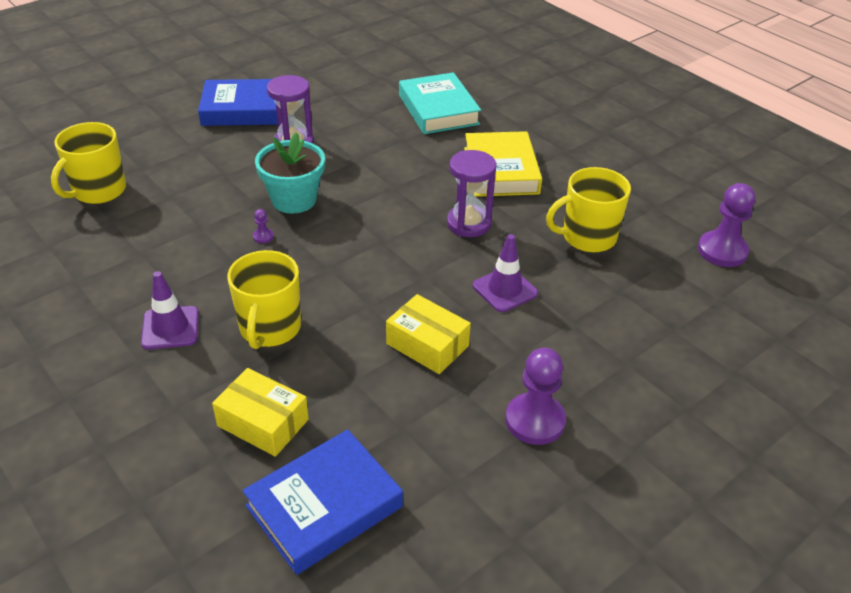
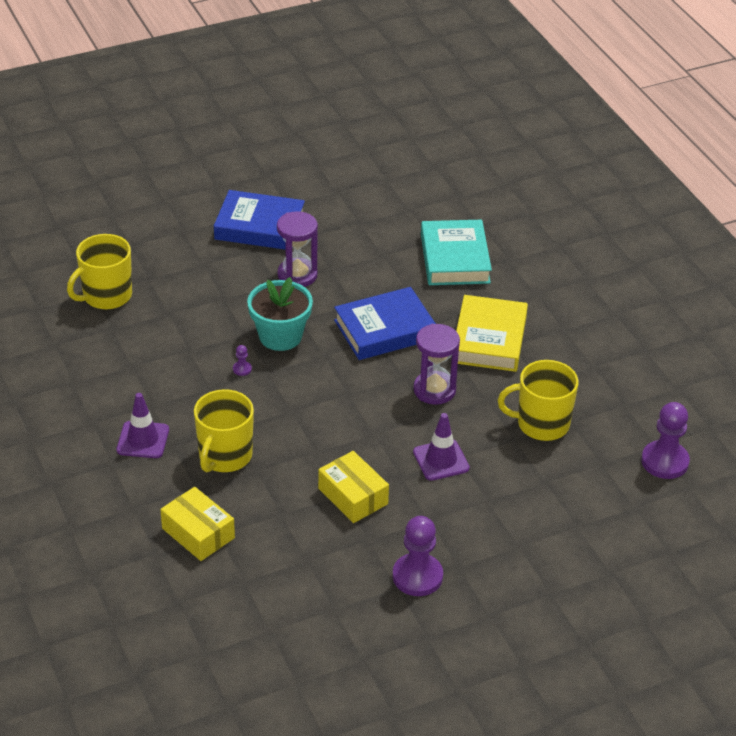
camera: 15 degrees right, 0 degrees up
(324, 506) = (227, 605): blue book -> blue book (384, 329)

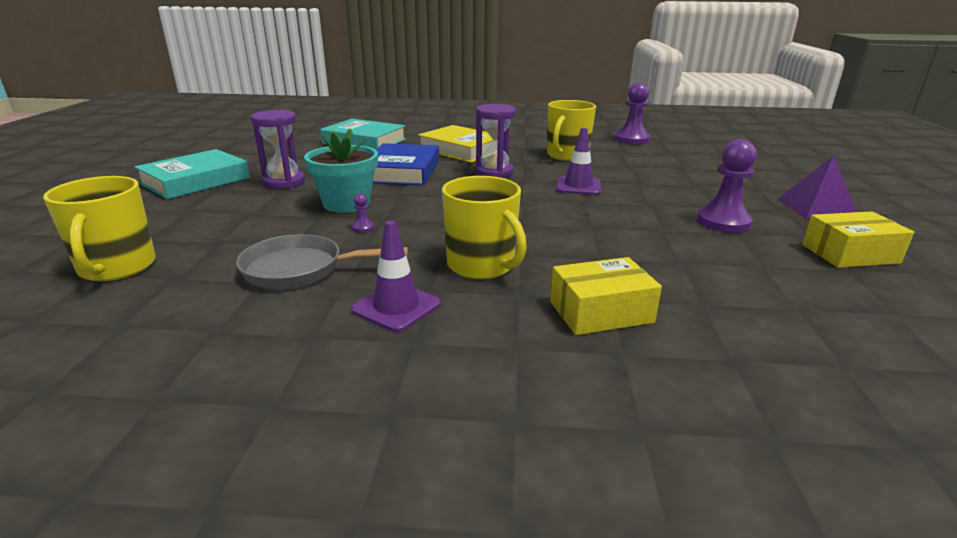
camera: 60 degrees left, 15 degrees down
(158, 374) = (300, 269): none -> grey pan
(259, 226) = (195, 181): blue book -> turquoise book
(353, 496) = (597, 223): yellow box -> yellow box (850, 254)
(514, 642) = (816, 208): none -> purple pyramid

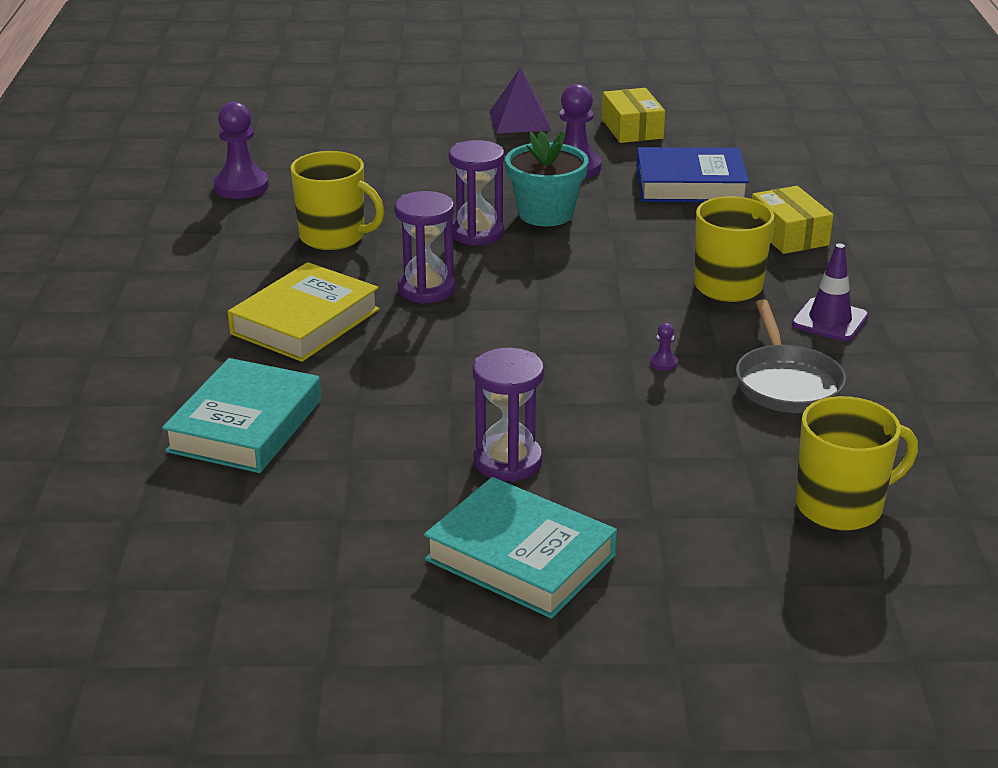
camera: 95 degrees left, 5 degrees up
(346, 204) = (586, 388): turquoise flower pot -> turquoise flower pot (545, 214)
(402, 171) = (433, 362): blue book -> blue book (690, 185)
(578, 186) = (477, 233): purple traffic cone -> purple hourglass

